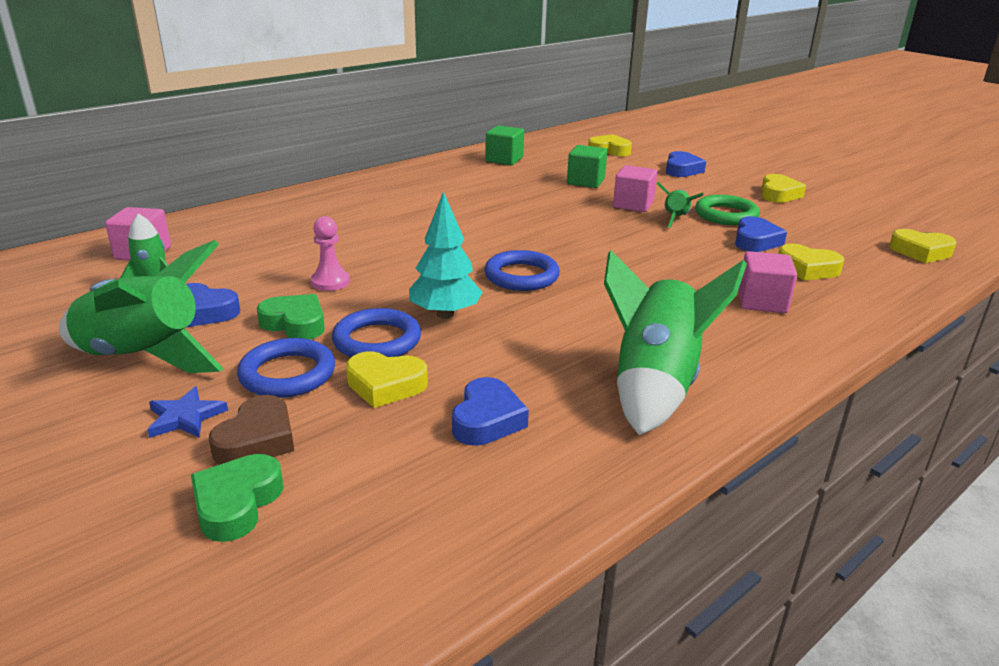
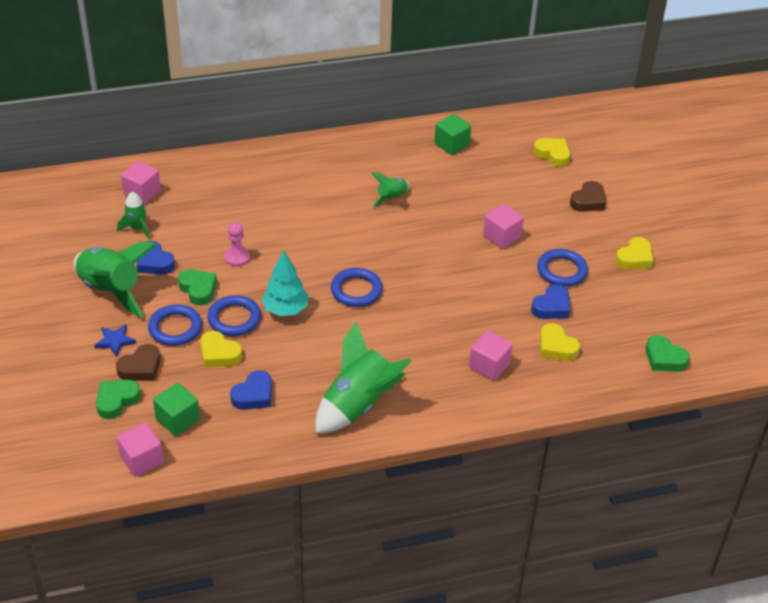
camera: 25 degrees right, 15 degrees up
(353, 589) = (142, 460): none -> pink cube
(585, 181) = (492, 195): green cube -> green cube (178, 419)
(676, 219) = (518, 263): green rocket -> green rocket (392, 198)
(682, 170) = (588, 201): blue heart -> brown heart
(726, 215) = (561, 271): green ring -> blue ring
(920, 252) = (664, 358): yellow heart -> green heart

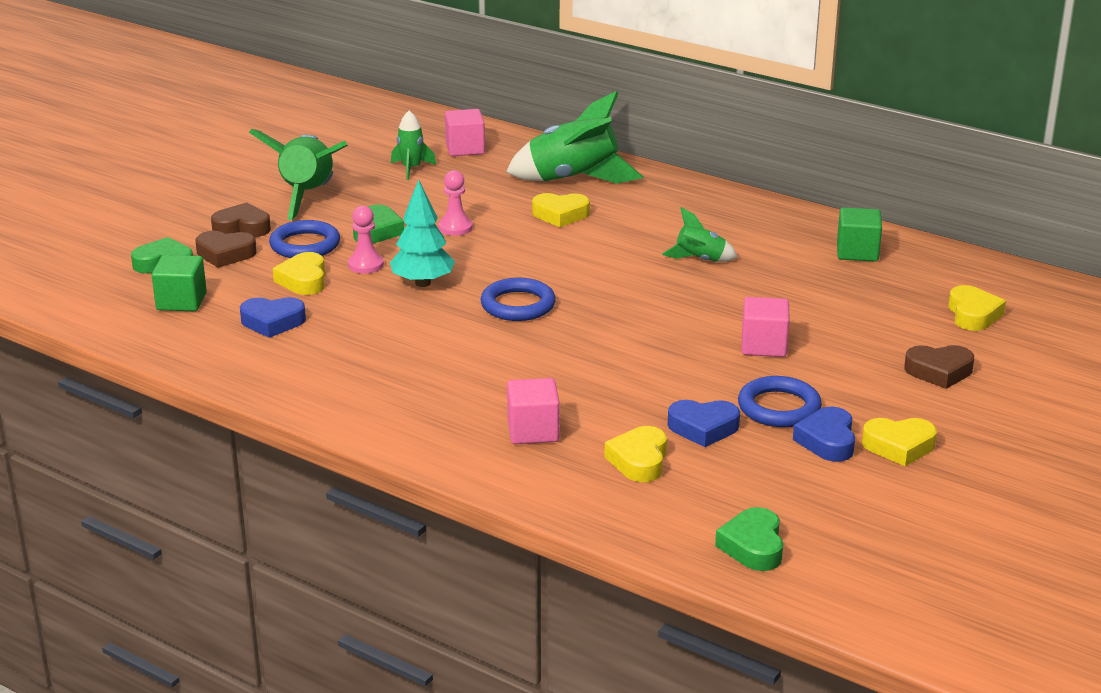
camera: 50 degrees right, 15 degrees down
(115, 341) = (242, 227): blue star -> brown heart
(142, 460) = (103, 309): pink cube -> none
(154, 262) = (378, 196): blue heart -> blue heart (827, 441)
(234, 319) = (366, 265): blue ring -> pink pawn
(276, 211) = (560, 215): none -> yellow heart
(358, 404) = (345, 382): green rocket -> green rocket (574, 179)

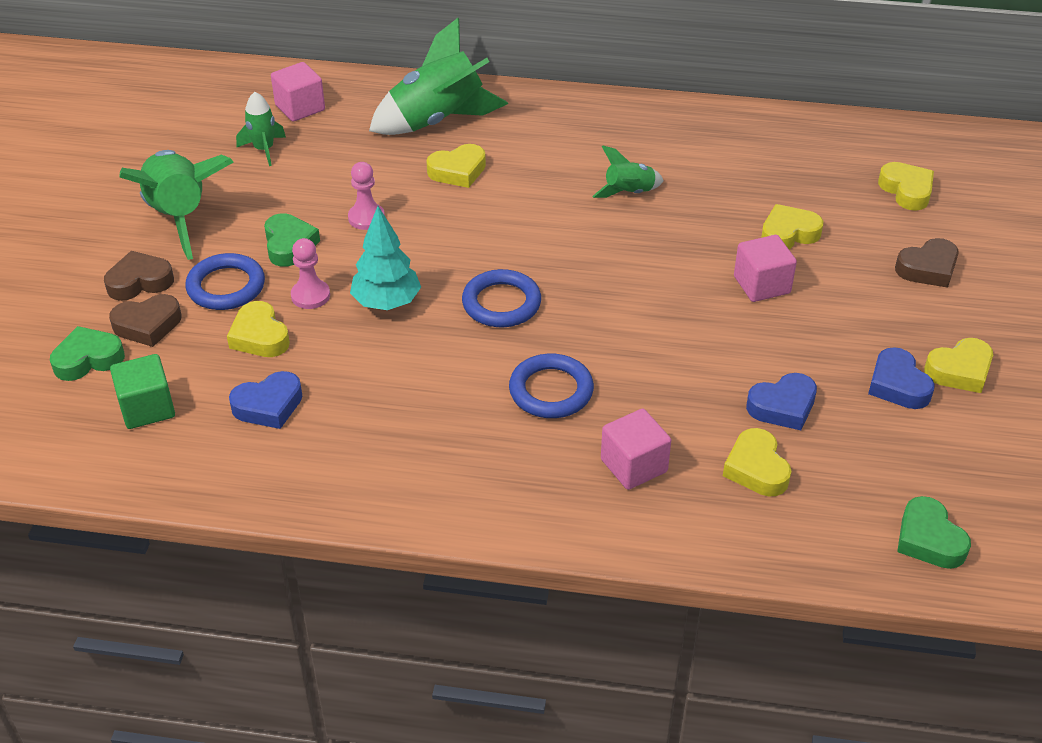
camera: 25 degrees left, 15 degrees up
(779, 407) = (829, 358): blue ring -> blue ring (551, 391)
(824, 318) = (788, 234): none -> yellow heart
(857, 252) = (759, 143): green cube -> none

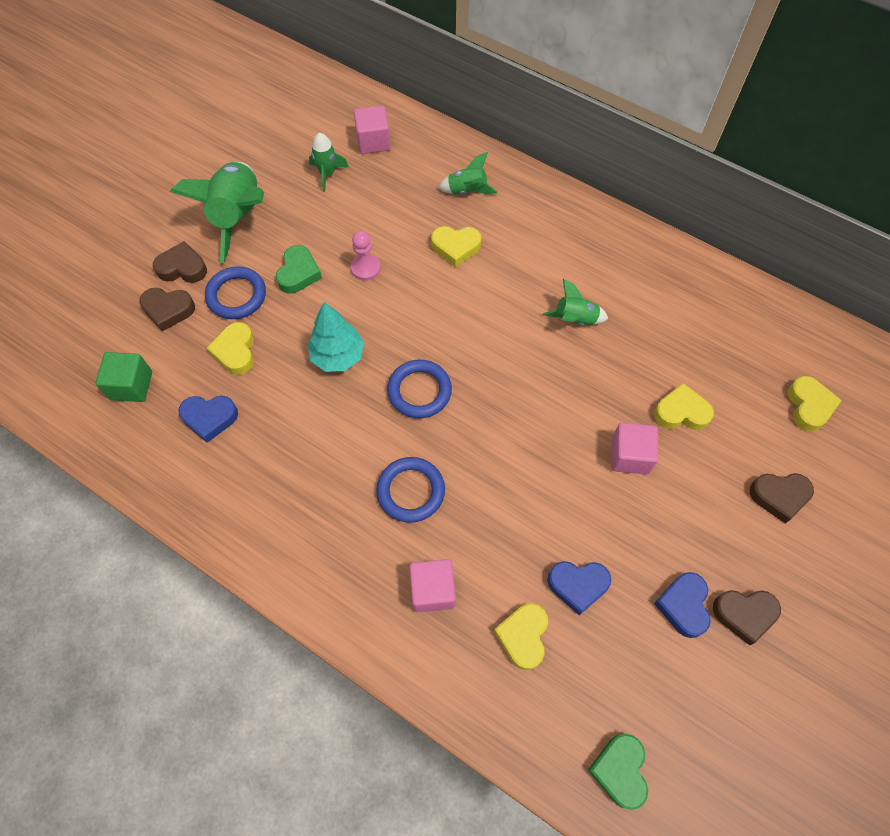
camera: 25 degrees right, 20 degrees up
(88, 359) = (116, 325): green heart -> none
(310, 295) = (289, 327): pink pawn -> none
(437, 120) = (467, 190): green rocket -> green rocket, size x0.50
(959, 371) = (744, 614): yellow heart -> brown heart

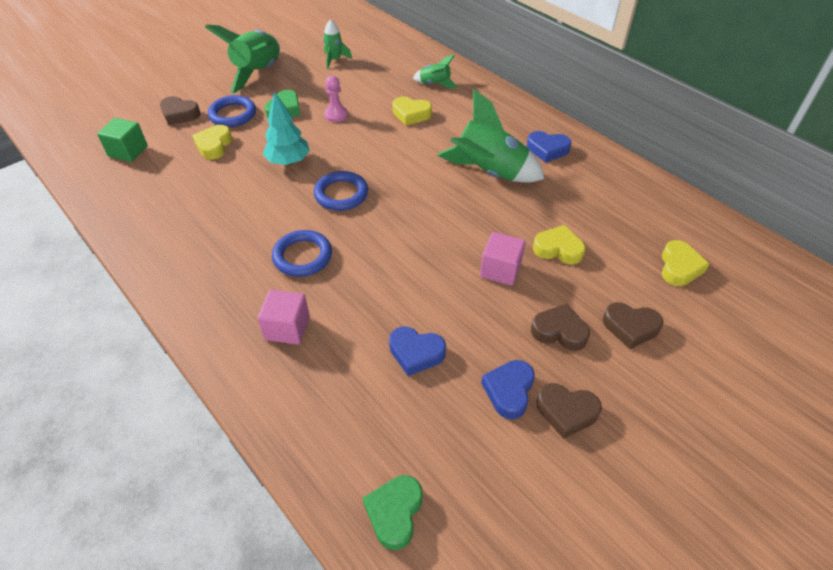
camera: 15 degrees right, 15 degrees down
(182, 268) = (203, 93): brown heart -> brown heart (559, 331)
(209, 418) = (172, 180): blue heart -> blue heart (547, 150)
(373, 141) = (377, 48): pink cube -> none
(523, 636) = (350, 380): yellow heart -> none
(575, 319) = (489, 172): green rocket -> green rocket, size x1.98

